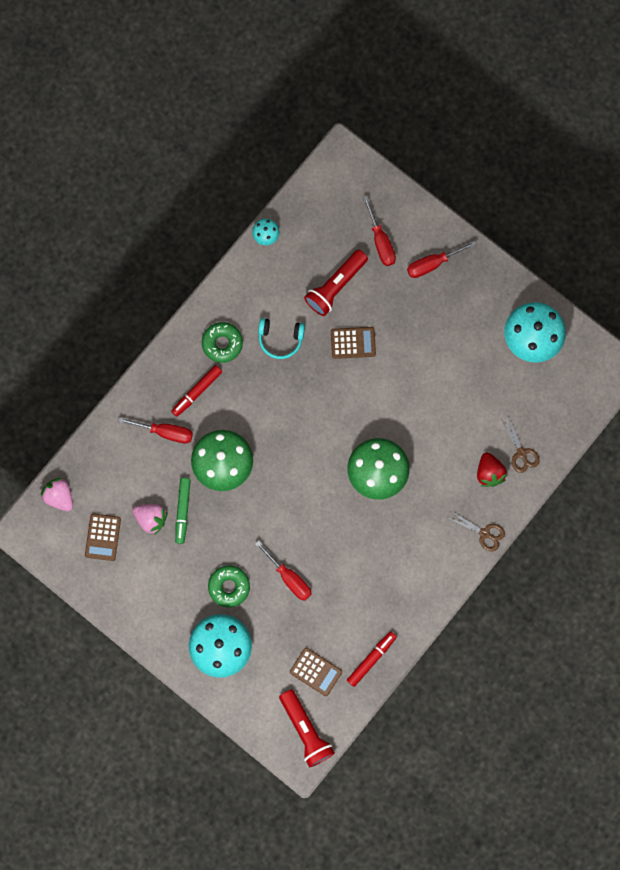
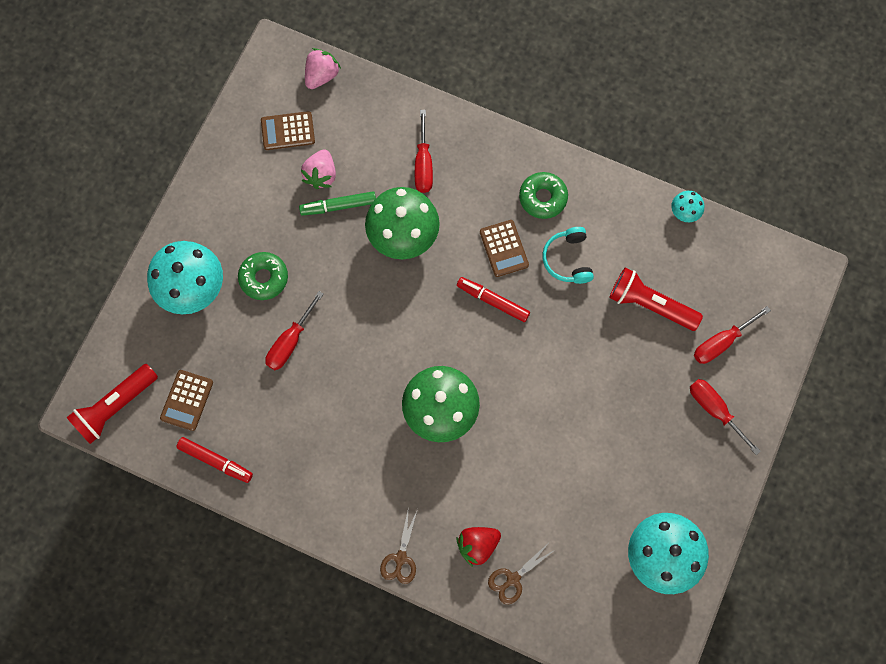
camera: 75 degrees right, 5 degrees down
(196, 392) = (479, 185): red marker -> red marker (493, 301)
(353, 343) = (588, 342): brown calculator -> brown calculator (504, 248)

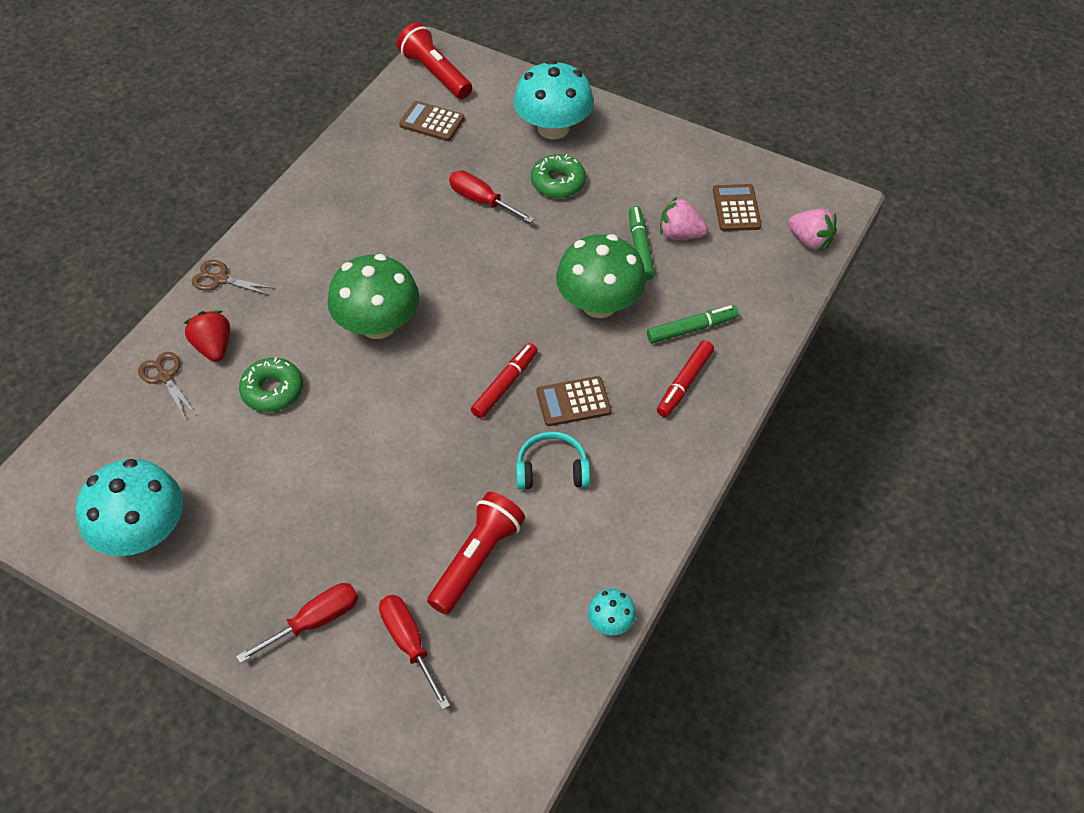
camera: 95 degrees right, 20 degrees down
(215, 461) = (364, 141): red marker -> red marker (684, 383)
(423, 164) = (691, 329): red screwdriver -> green marker
(543, 198) = (641, 450): green donut -> green donut (272, 390)

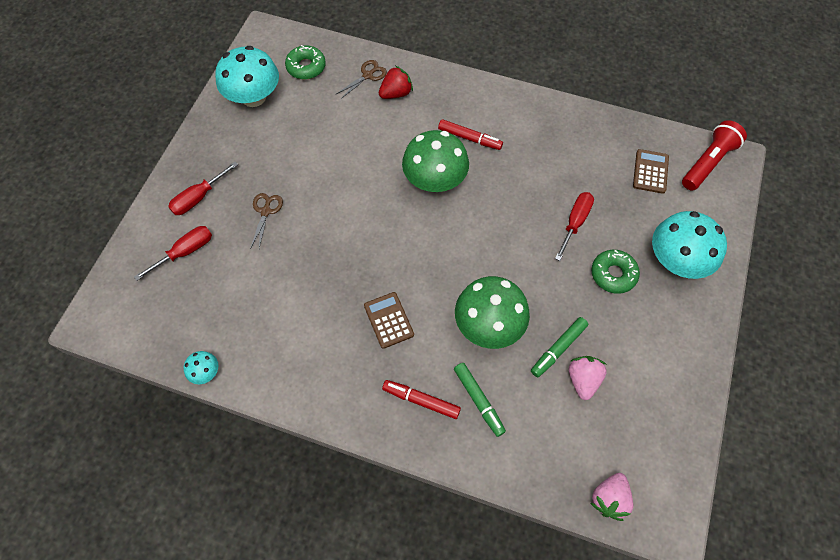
camera: 80 degrees right, 10 degrees up
(220, 279) = (454, 82): brown scissors -> brown scissors (266, 211)
(272, 390) = (367, 133): green donut -> green donut (306, 67)
(315, 621) = (198, 198): red screwdriver -> red screwdriver turned 90 degrees clockwise
(477, 560) = (248, 279): red flashlight -> none
(505, 385) = (396, 271): red marker -> red marker (469, 138)
(552, 470) = (325, 315): turquoise headphones -> none
(640, 248) = (558, 349): green marker -> green marker turned 150 degrees clockwise
(736, 208) = (630, 426): brown calculator -> none

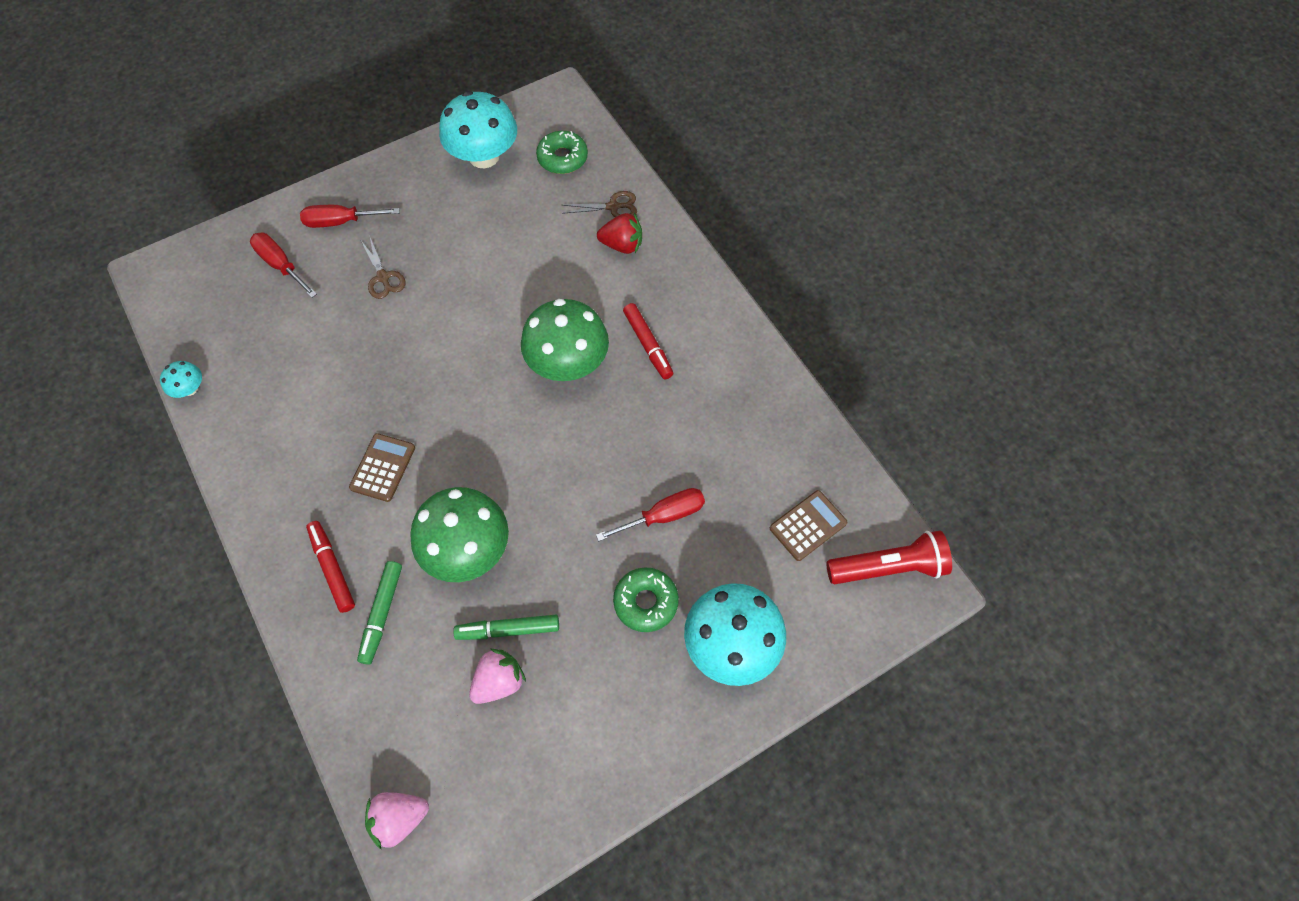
camera: 40 degrees right, 0 degrees up
(185, 252) = (281, 265): red screwdriver -> red screwdriver turned 135 degrees counterclockwise
(266, 211) = (383, 277): brown scissors -> brown scissors turned 105 degrees clockwise

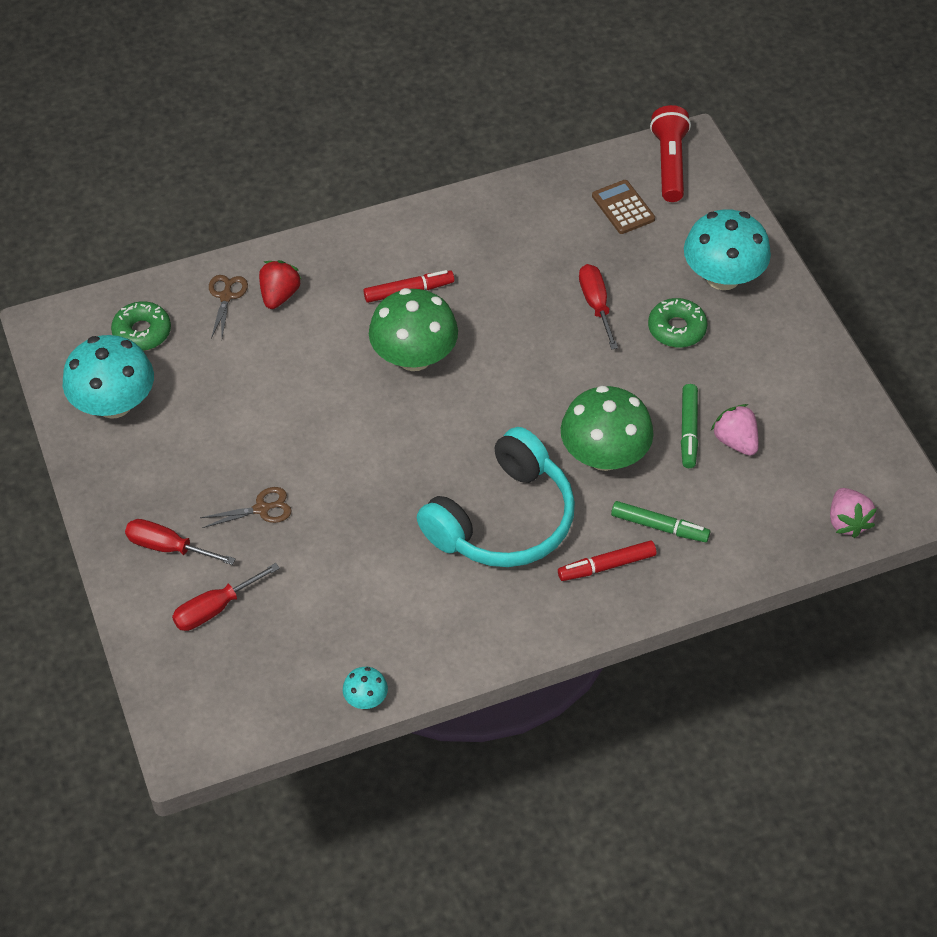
camera: 80 degrees left, 10 degrees down
(341, 222) = (168, 547): red screwdriver -> red screwdriver turned 105 degrees clockwise
(383, 468) = (503, 519): brown calculator -> turquoise headphones

